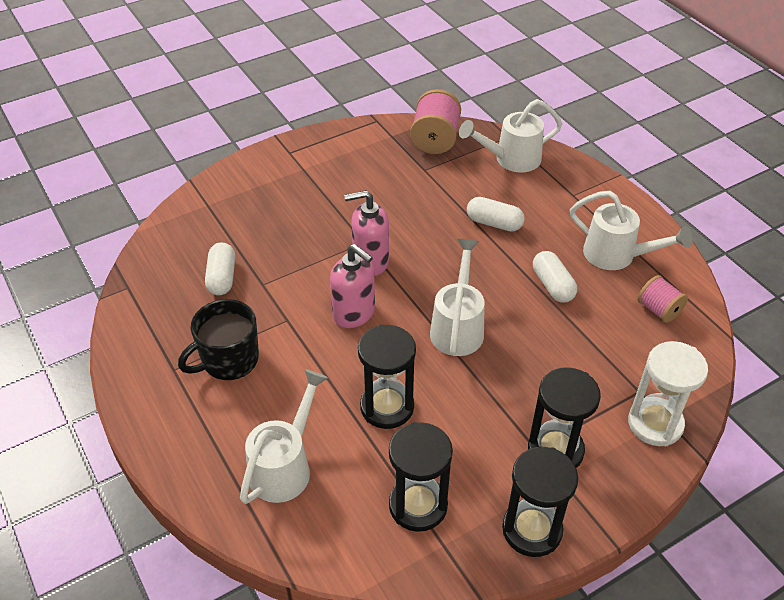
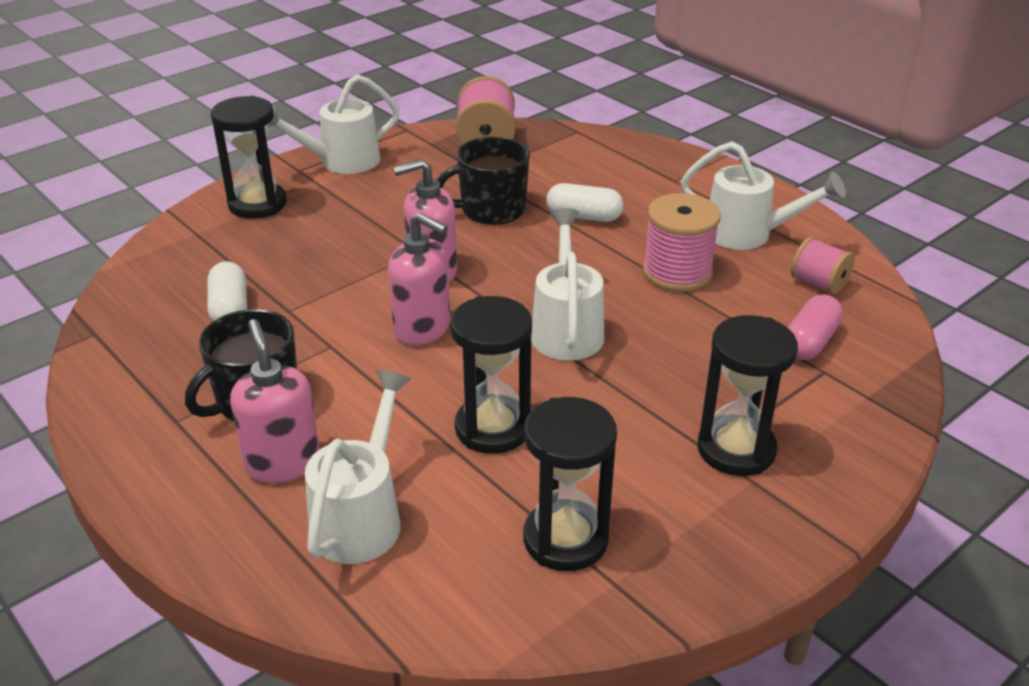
camera: 10 degrees left, 10 degrees down
(239, 414) = (283, 462): none -> pink soap dispenser
(425, 207) = (491, 209): none -> black mug
(511, 159) = (588, 152): white watering can -> white watering can (341, 162)
(532, 530) = (733, 547): black hourglass -> black hourglass (257, 204)
(552, 285) = (677, 272): white capsule -> pink spool
(636, 363) = (809, 342): none -> pink capsule
(655, 423) = (856, 404): white hourglass -> none

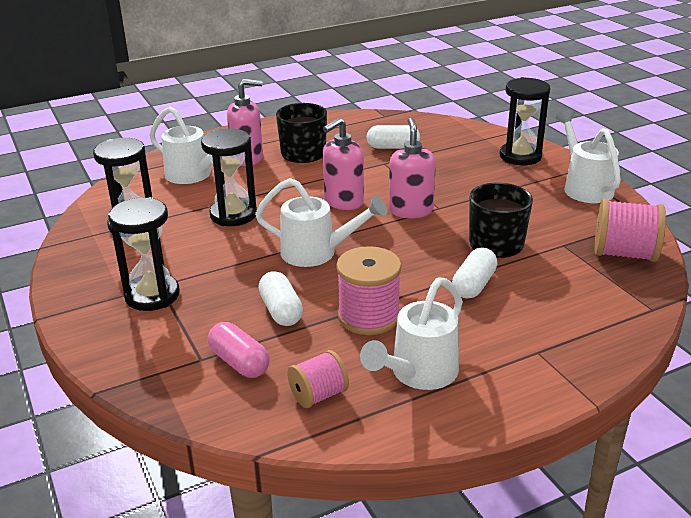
camera: 105 degrees right, 5 degrees down
(703, 333) = (281, 311): none -> white capsule

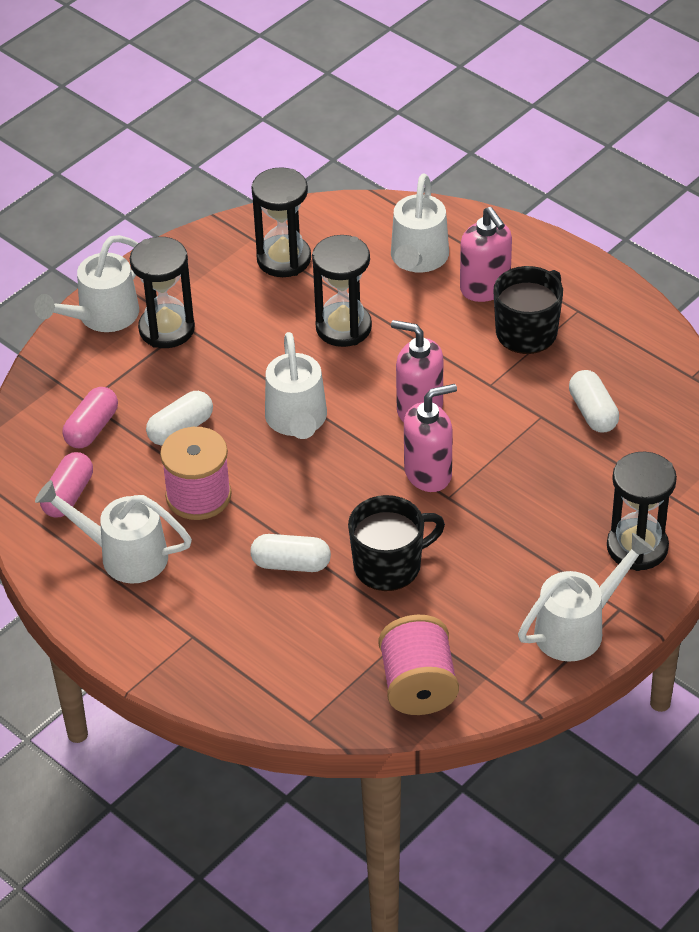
camera: 70 degrees right, 15 degrees up
(98, 328) = (102, 317): none -> white watering can
(318, 395) = (68, 495): pink spool -> pink capsule

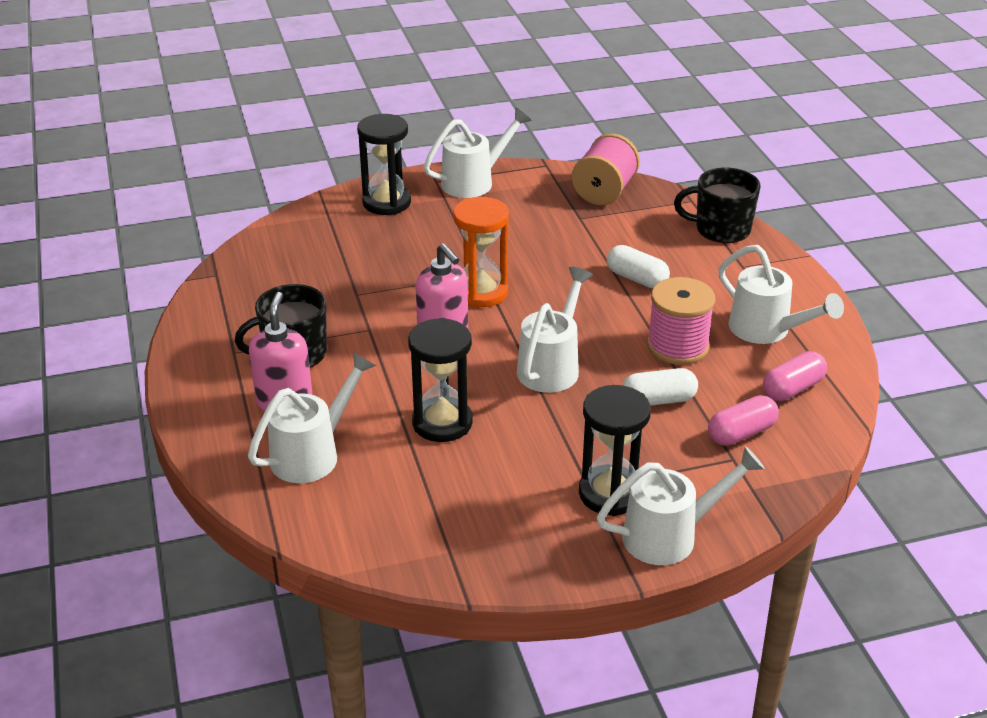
camera: 150 degrees left, 10 degrees down
(284, 259) = (437, 513): black hourglass -> none
(389, 565) = (565, 253): black mug -> black mug (721, 229)
(428, 473) = (481, 292): pink soap dispenser -> orange hourglass
(577, 628) = (474, 182): white watering can -> white watering can turned 150 degrees clockwise
(593, 412) = (316, 281): white capsule -> none

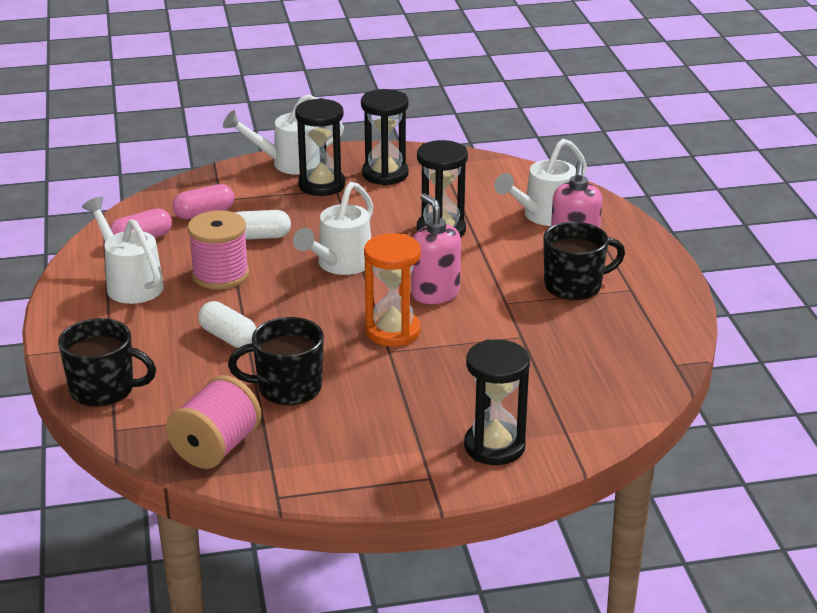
camera: 175 degrees left, 5 degrees down
(474, 182) = (380, 473): white watering can -> none
(527, 521) = (385, 174): none -> black hourglass
(564, 237) = (288, 387): none -> black mug

